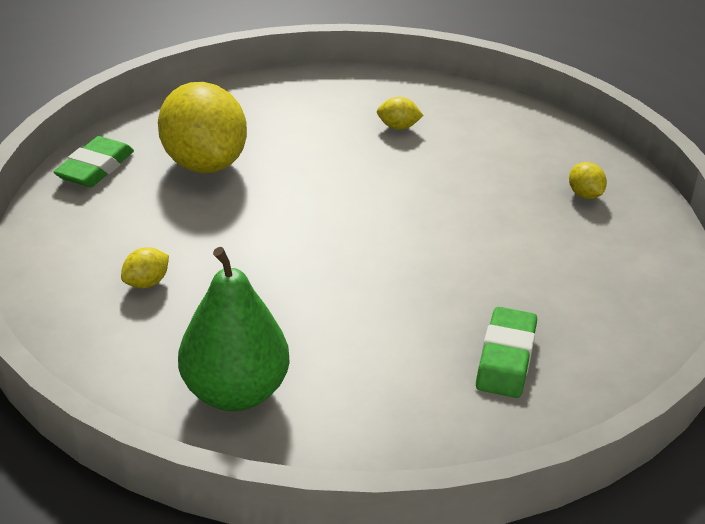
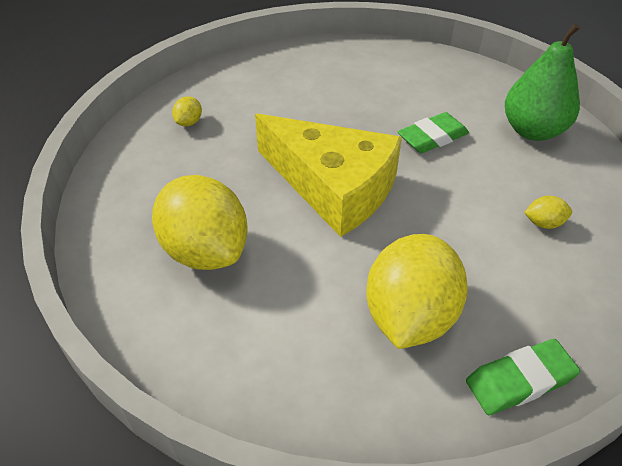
camera: 135 degrees left, 10 degrees up
(372, 213) = (333, 186): none -> yellow cheese
(398, 127) = (205, 250): yellow lemon -> yellow lemon, size x2.50
(506, 358) = (374, 77): green eraser -> green eraser (432, 137)

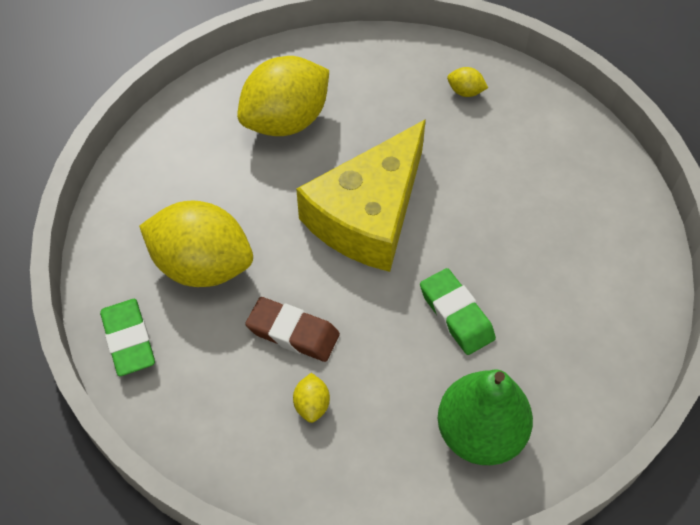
camera: 90 degrees right, 10 degrees up
(474, 237) = (293, 332): none -> brown eraser

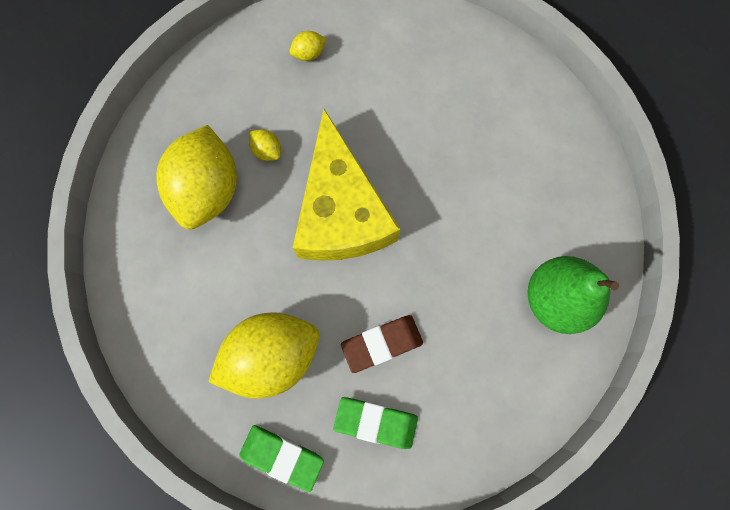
camera: 45 degrees left, 20 degrees up
(312, 405) = (444, 380): yellow lemon -> yellow lemon (267, 150)
(456, 314) = (467, 232): green eraser -> green eraser (376, 422)

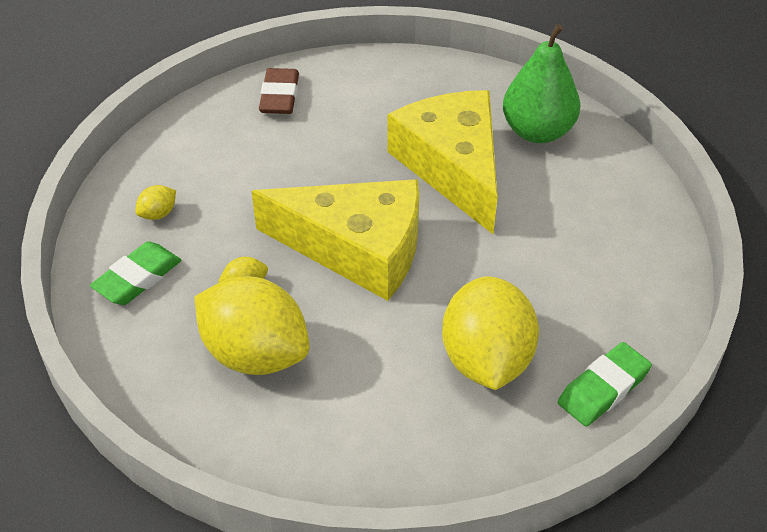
camera: 65 degrees left, 30 degrees down
(309, 54) = (158, 214): yellow lemon -> yellow lemon turned 45 degrees clockwise
(376, 422) = (599, 298): green eraser -> green eraser (137, 278)
(382, 343) = (518, 265): brown eraser -> brown eraser (279, 96)
(471, 245) = (453, 167): none -> yellow cheese

